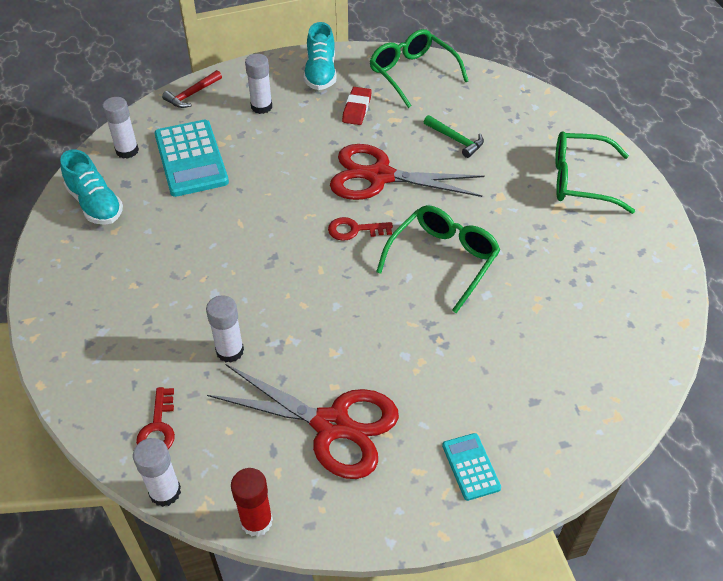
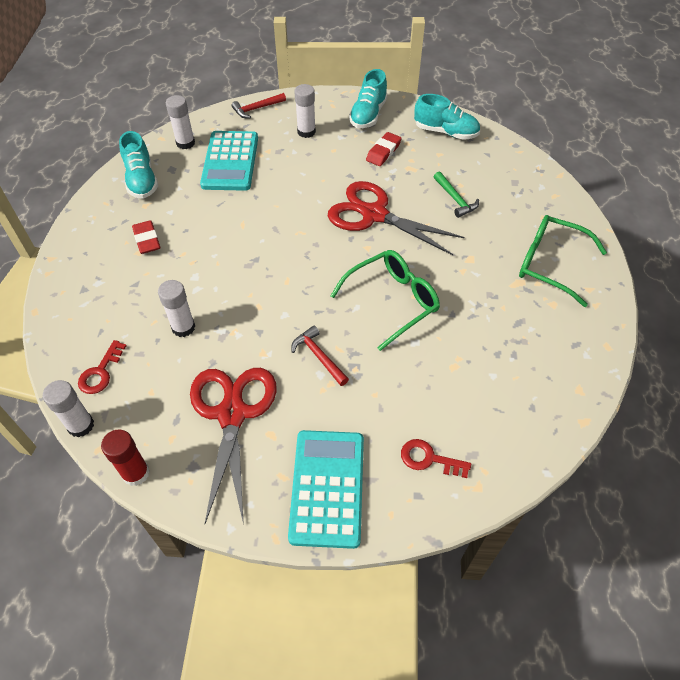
camera: 20 degrees right, 5 degrees up
(137, 268) = (147, 240): none -> red eraser
(332, 425) = (232, 414): red scissors -> red scissors turned 135 degrees counterclockwise
(354, 230) = (330, 255): red key -> red key (428, 459)
(394, 337) = (318, 356): none -> red hammer
(412, 74) = (445, 132): green glasses -> turquoise shoe
(470, 467) = (327, 487): turquoise calculator -> turquoise calculator, size x1.99

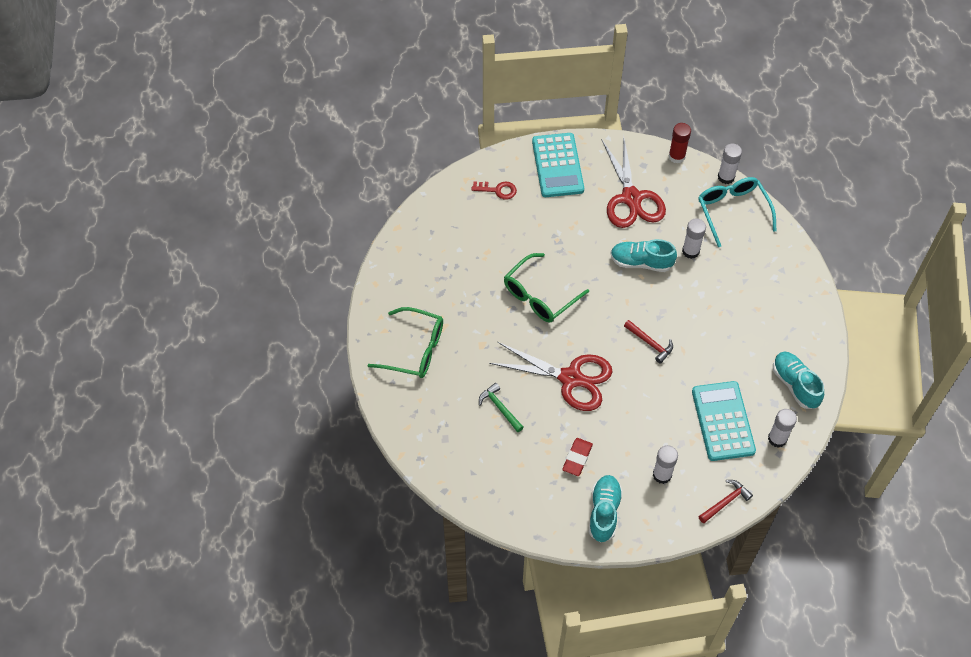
camera: 170 degrees right, 5 degrees up
(100, 372) = (732, 211): red key -> turquoise glasses
(147, 240) = (756, 321): red eraser -> none
(318, 356) = (585, 244): red hammer -> red hammer (650, 343)
(445, 132) = (518, 498): turquoise shoe -> turquoise shoe (641, 262)

